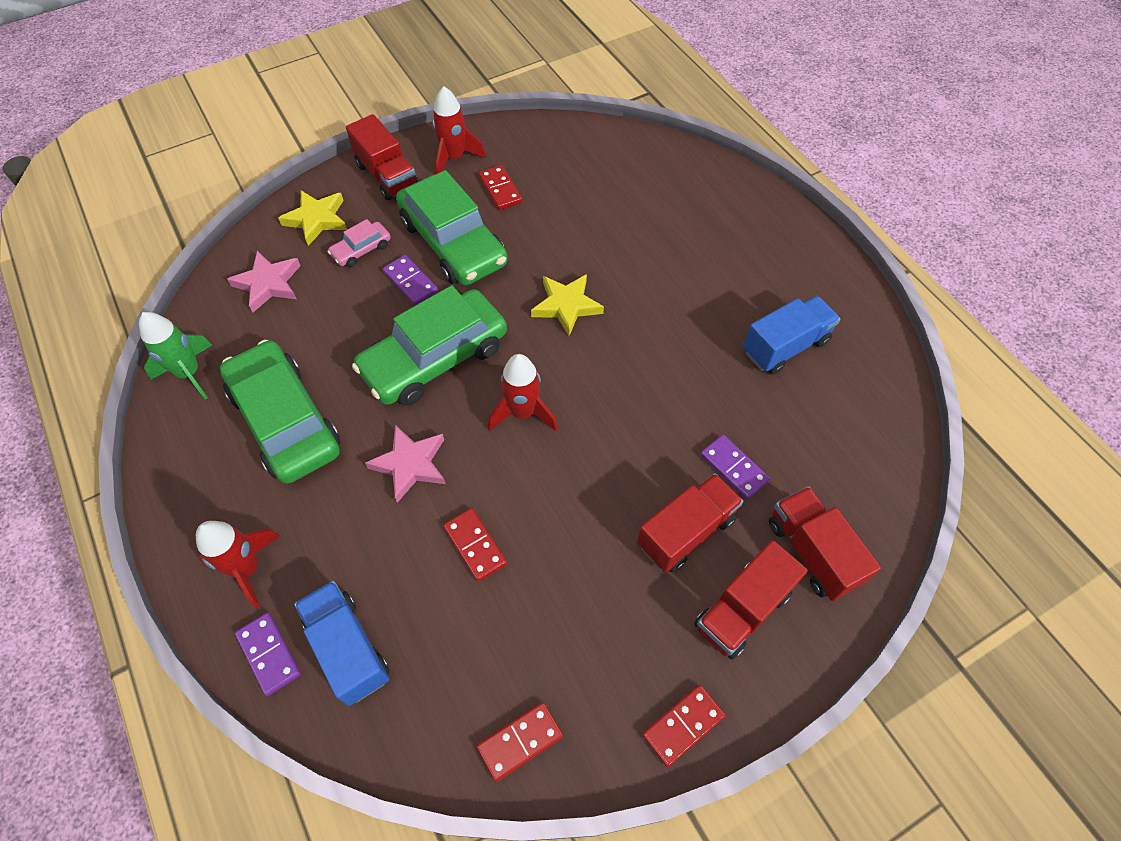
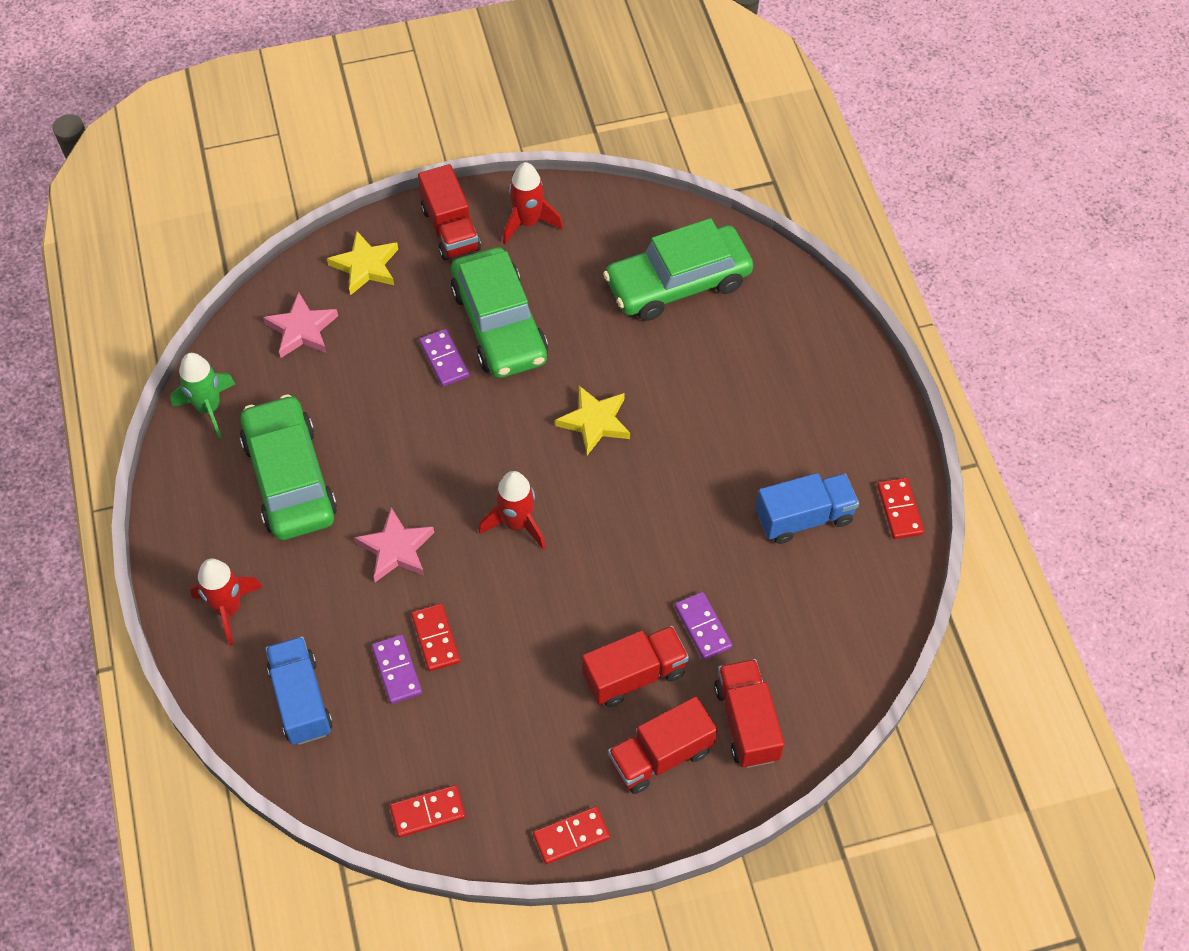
camera: 15 degrees right, 0 degrees up
(269, 654) = (233, 687): purple domino -> purple domino (396, 670)
(361, 250) = (403, 312): pink car -> none
(434, 358) = (447, 447): green car -> green car (677, 283)
(500, 189) = (566, 272): red domino -> red domino (899, 510)

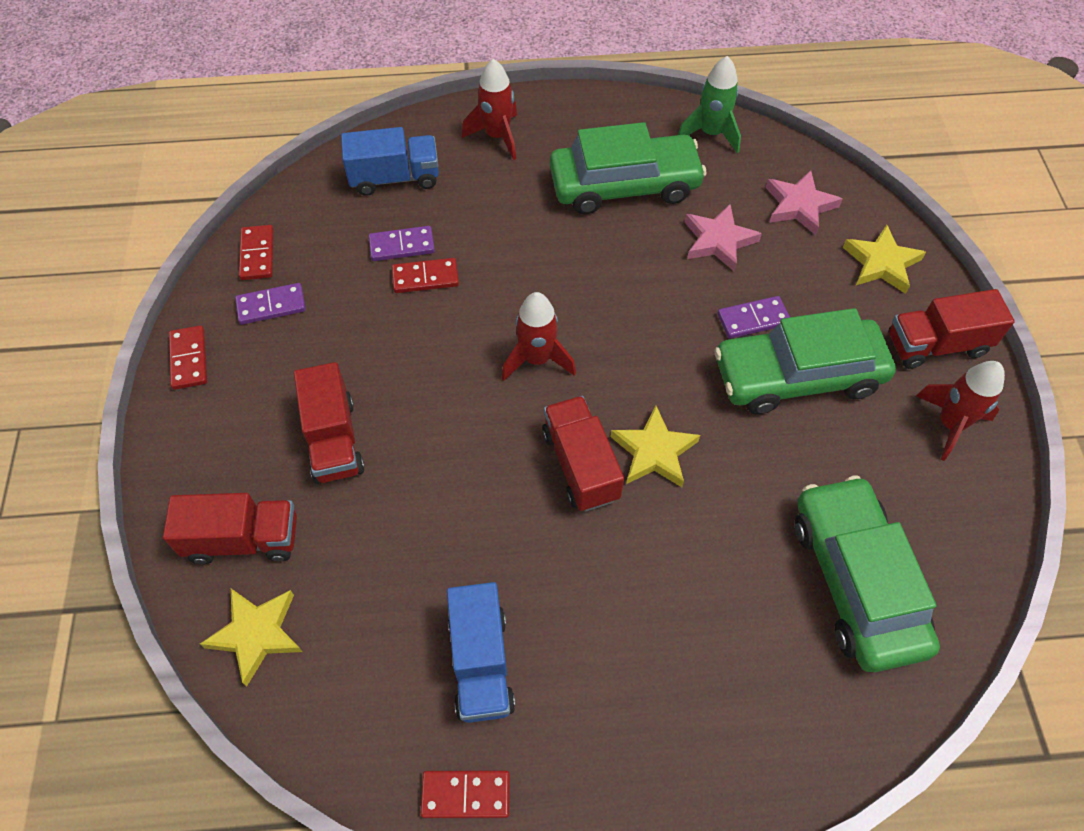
camera: 100 degrees right, 0 degrees up
(396, 549) = (530, 257): pink star -> pink star (718, 241)
(660, 756) = (238, 448): red truck -> red truck (580, 465)
(703, 627) = (368, 517): purple domino -> purple domino (271, 306)
(824, 686) = (256, 634): none -> yellow star

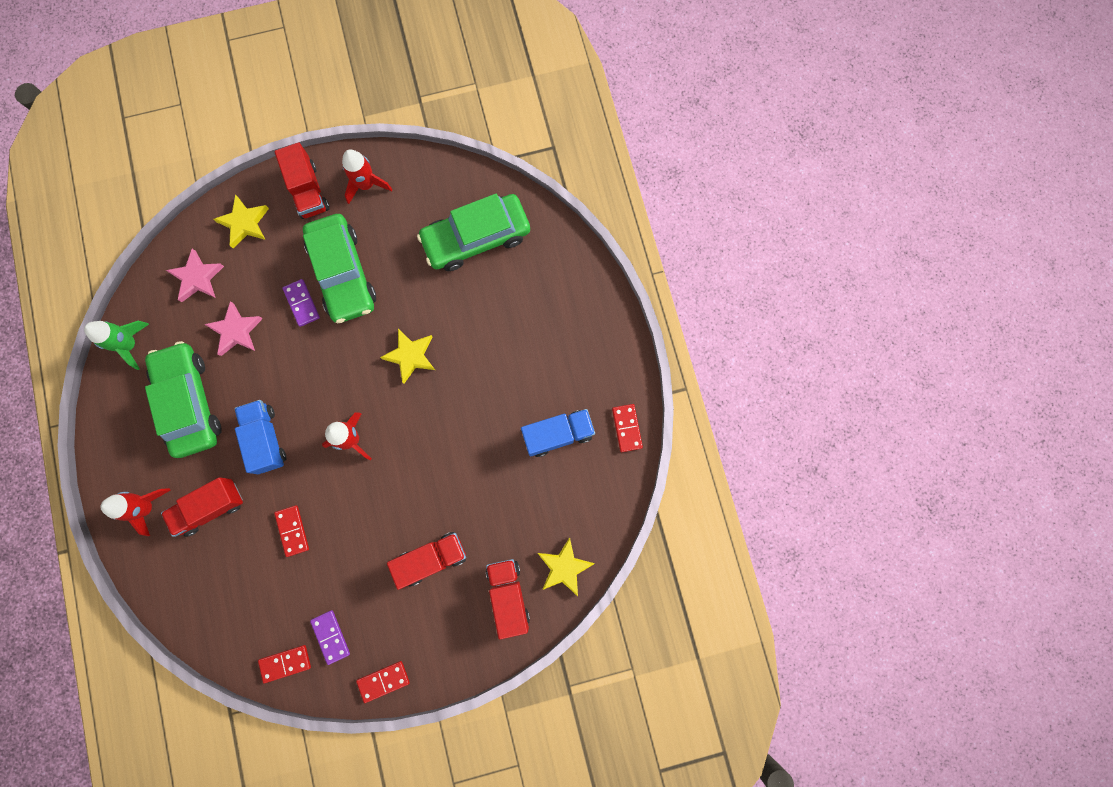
camera: 100 degrees left, 20 degrees up
(395, 178) = (198, 578): blue truck -> blue truck (266, 439)
(402, 246) = (265, 555): purple domino -> none
(580, 465) = (426, 399): red truck -> red truck (210, 507)

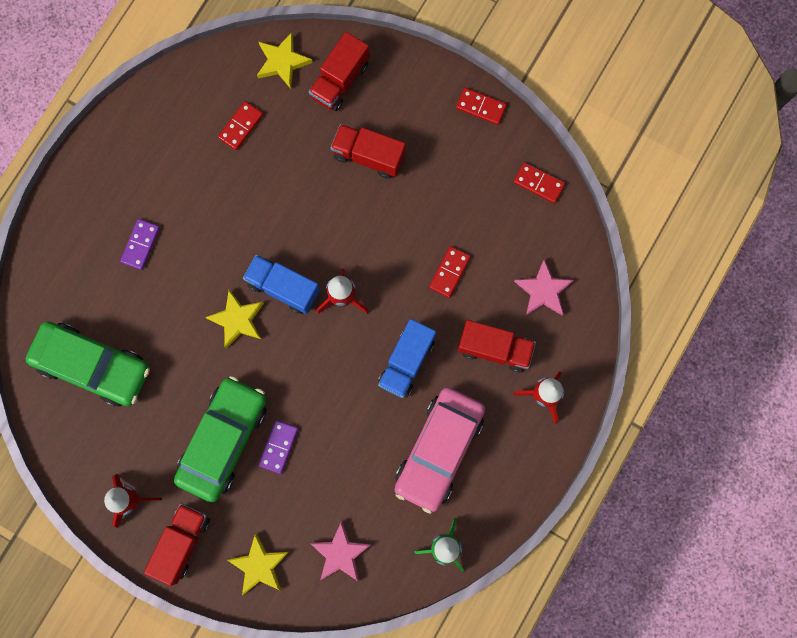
camera: 135 degrees left, 0 degrees up
(189, 402) = (439, 450): green car -> pink car
(236, 331) = (350, 475): pink star -> pink star (543, 291)
(331, 636) = (490, 171): purple domino -> purple domino (140, 245)
(558, 434) = (191, 155): blue truck -> blue truck (283, 287)
(626, 428) = (138, 112): red domino -> red domino (241, 126)

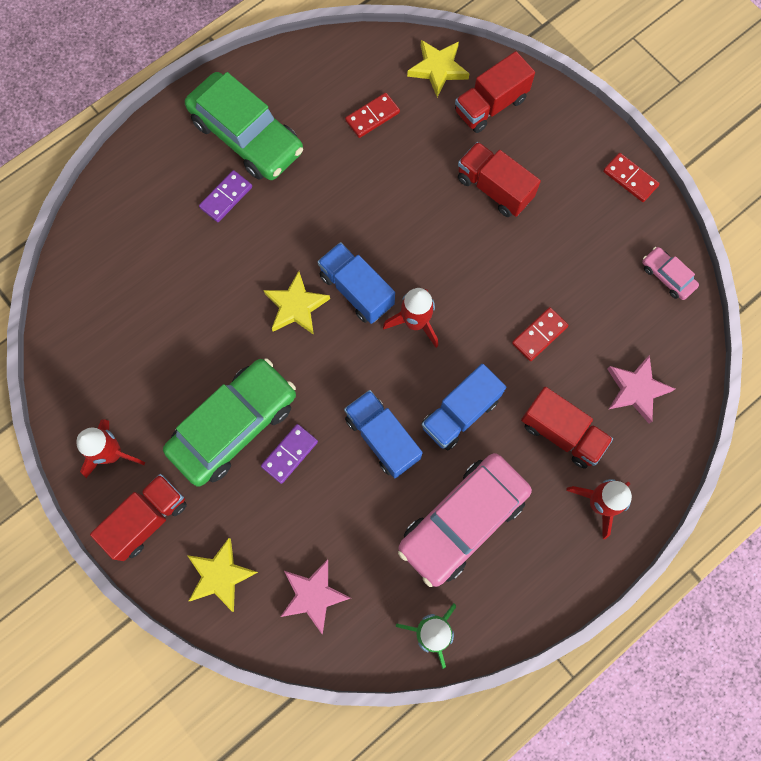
camera: 20 degrees right, 5 degrees down
(93, 366) = (129, 301): green car -> green car (246, 136)
(350, 406) = (382, 438): none -> blue truck
(538, 183) = (667, 276): red domino -> pink car

